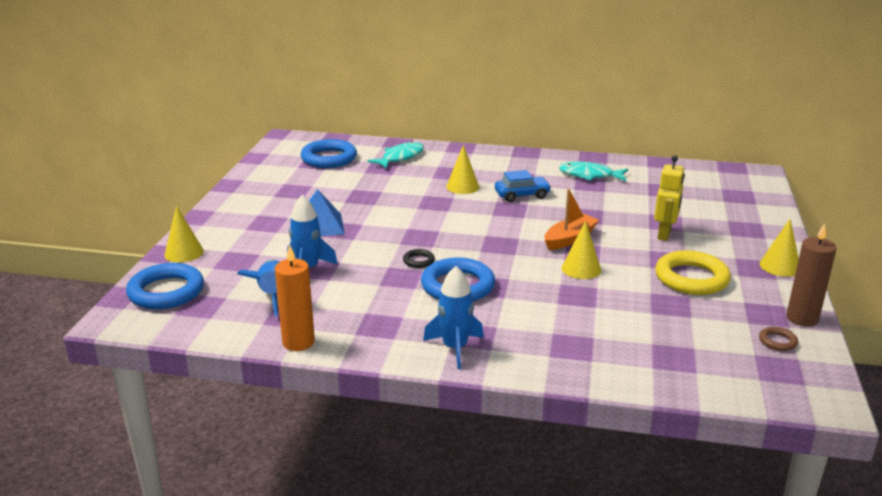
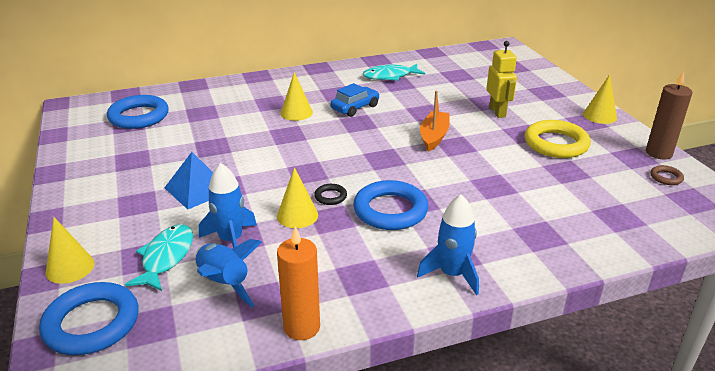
camera: 30 degrees left, 5 degrees up
(400, 157) = (211, 99): turquoise fish -> turquoise fish (166, 257)
(581, 269) = (471, 161): yellow cone -> yellow cone (297, 215)

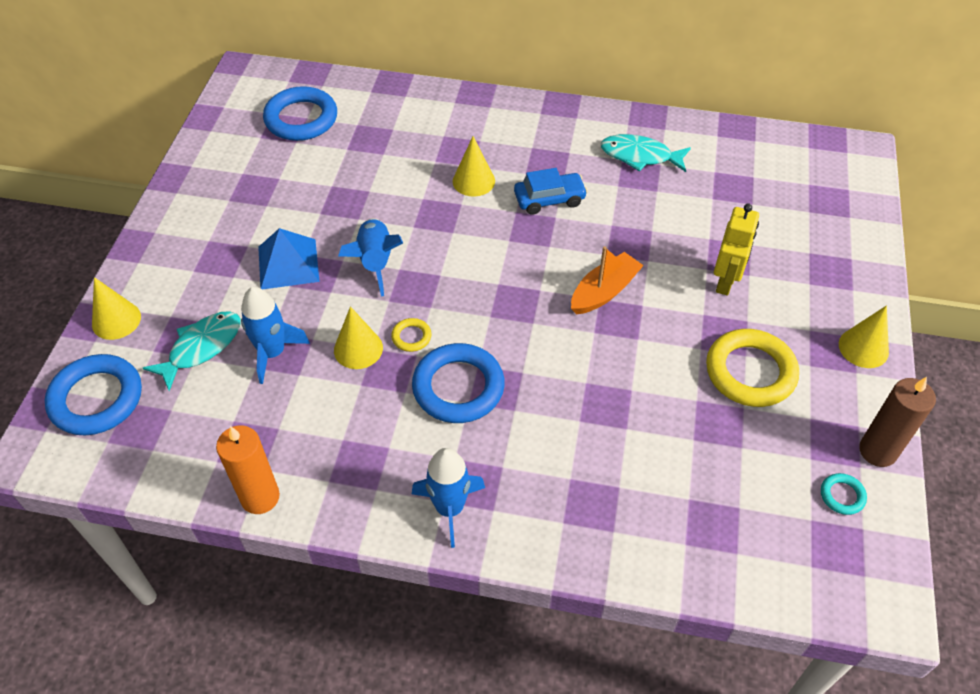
camera: 30 degrees right, 20 degrees up
(224, 283) = (229, 407): blue rocket -> blue rocket (375, 262)
(330, 196) = (411, 337): black ring -> yellow ring
(666, 177) = (842, 496): brown ring -> turquoise ring

